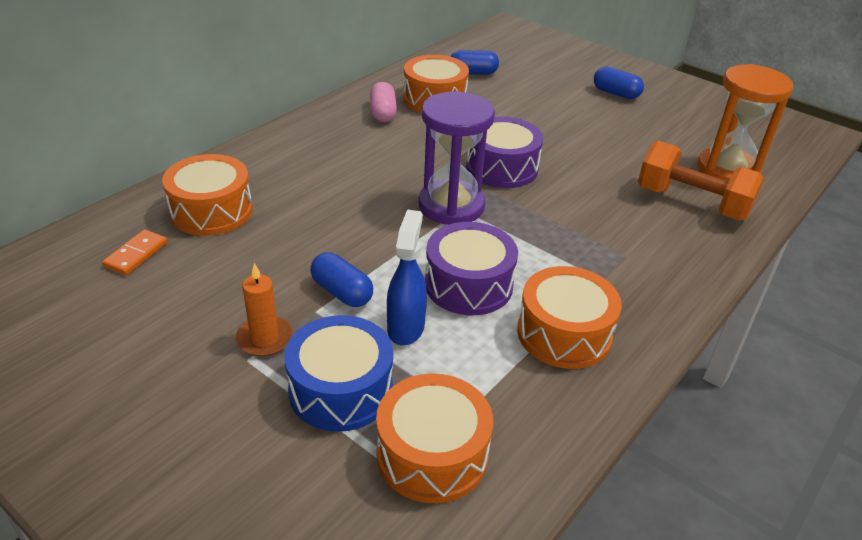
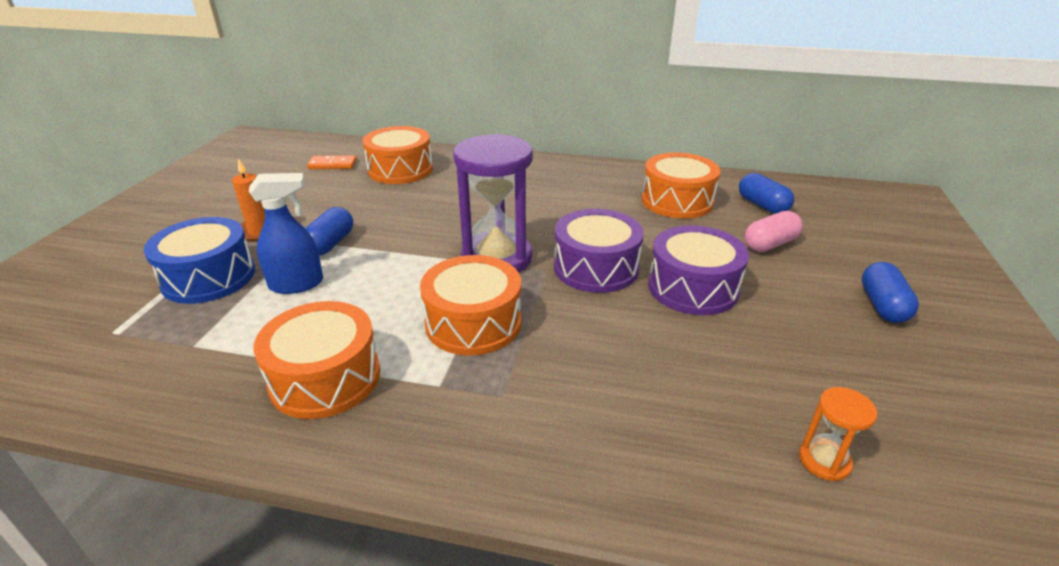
camera: 65 degrees right, 5 degrees down
(383, 113) = (616, 186): pink capsule -> pink capsule (770, 244)
(432, 454) = (135, 340): orange drum -> orange drum (473, 323)
(468, 285) = (375, 300): purple drum -> purple drum (693, 287)
(692, 203) = (682, 435): orange dumbbell -> none
(727, 170) = (824, 461): orange hourglass -> orange hourglass, size x0.46

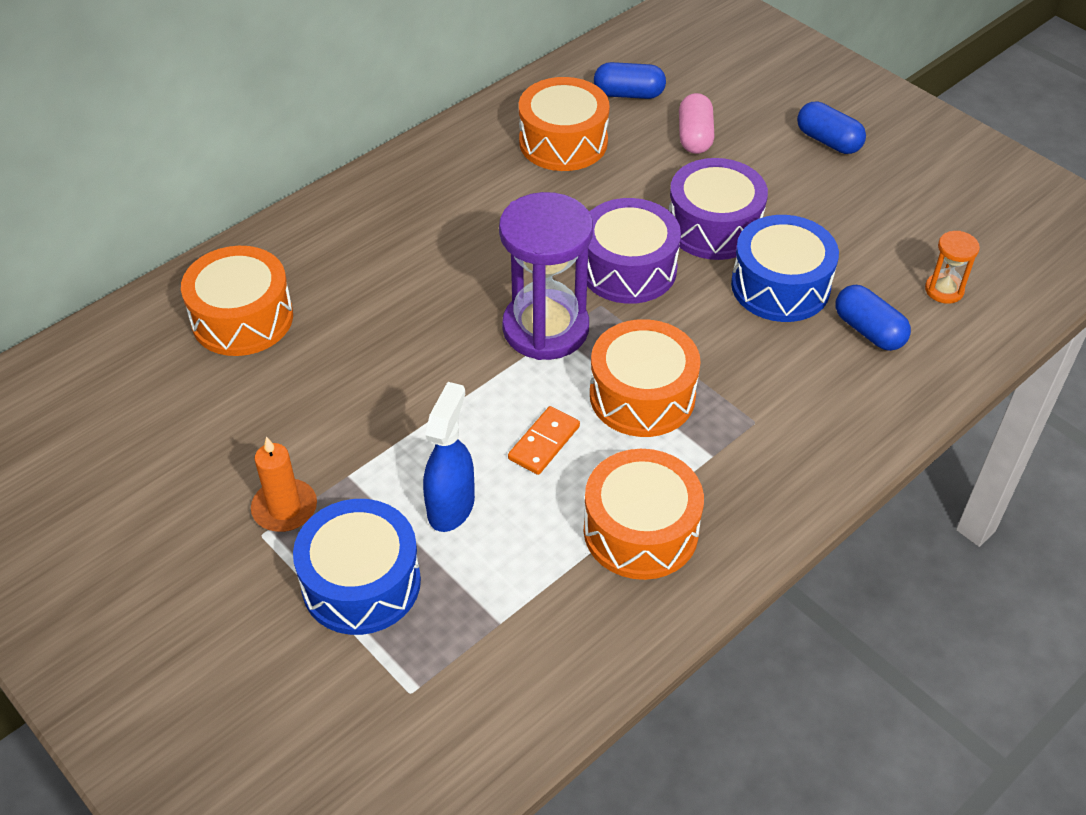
camera: 55 degrees left, 15 degrees up
(330, 244) = (384, 451): blue capsule -> blue capsule (868, 331)
(332, 164) = (148, 379): orange domino -> orange domino (544, 442)
(677, 346) = (780, 286): none -> blue drum

